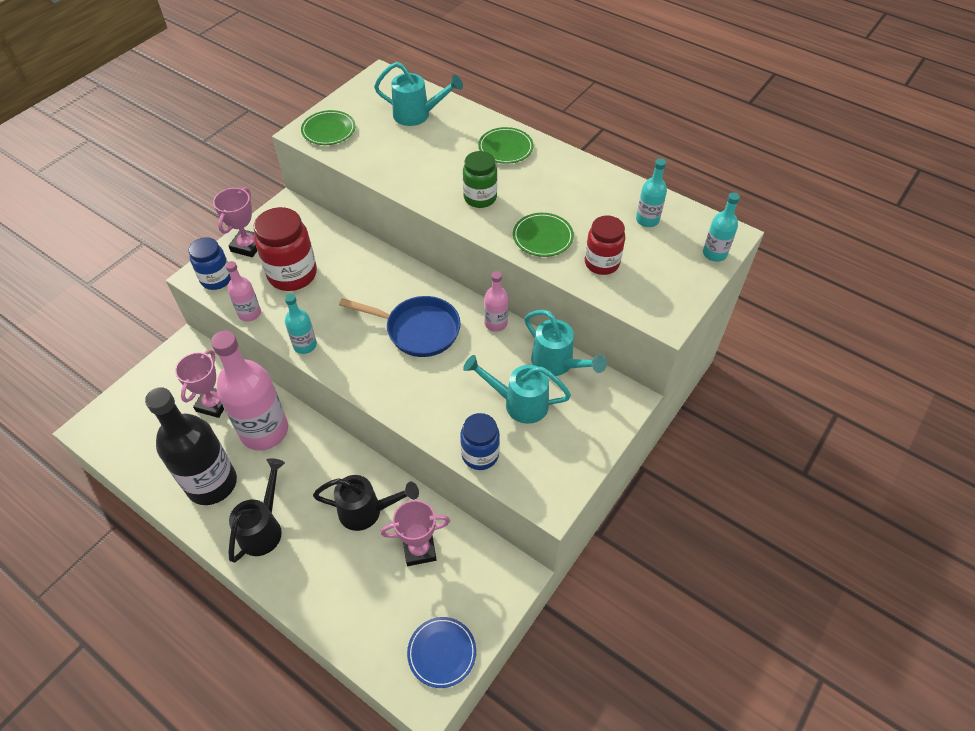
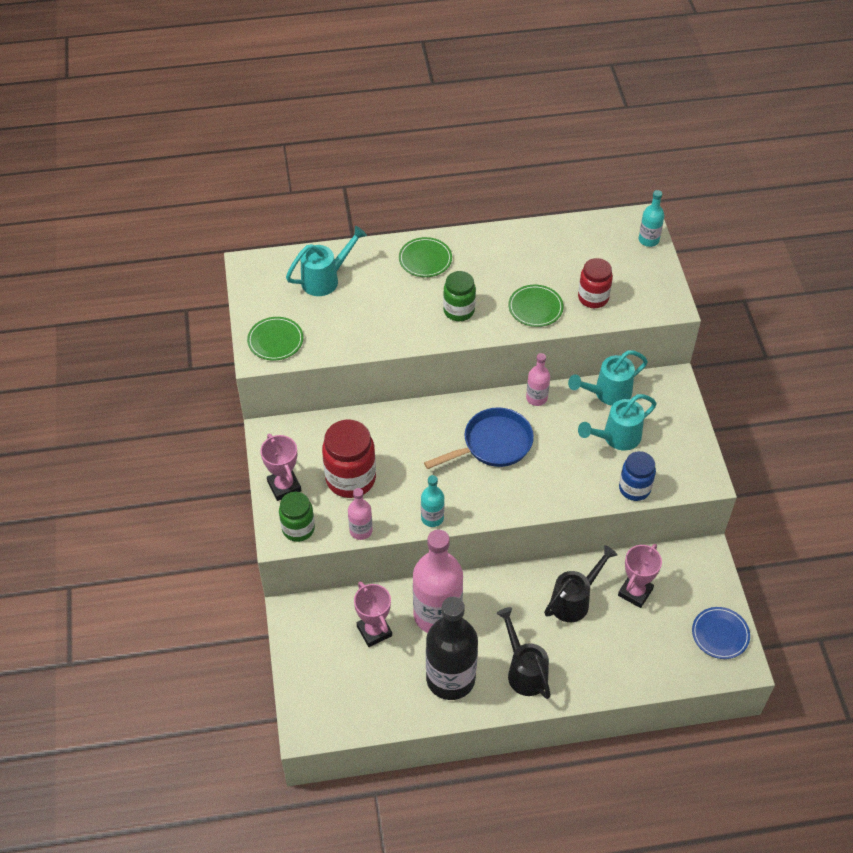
camera: 45 degrees left, 0 degrees up
(216, 279) = (298, 528): blue jar -> green jar
(557, 364) = (607, 393): turquoise watering can -> turquoise watering can turned 150 degrees clockwise
(647, 220) = (583, 246): turquoise bottle -> none

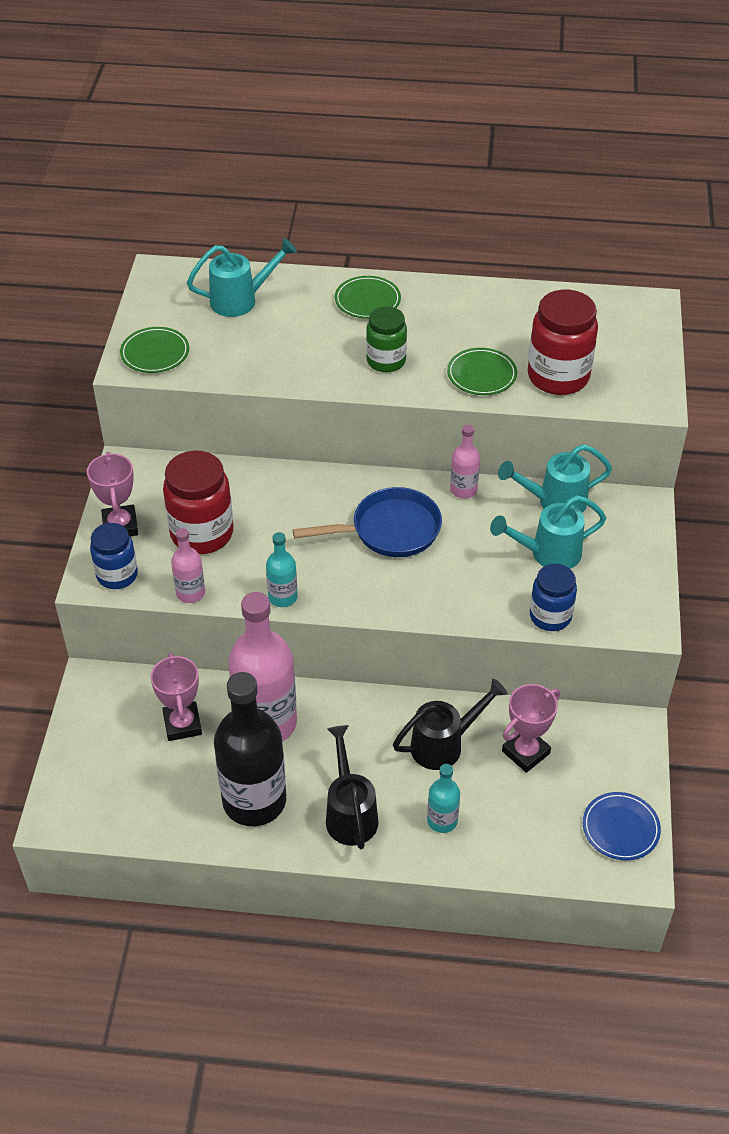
camera: 15 degrees right, 5 degrees down
(298, 528) = (117, 575): green jar -> blue jar
(593, 298) = (558, 377): red jar -> red jar, size x1.57
(648, 240) = (652, 327): turquoise bottle -> turquoise bottle (442, 820)

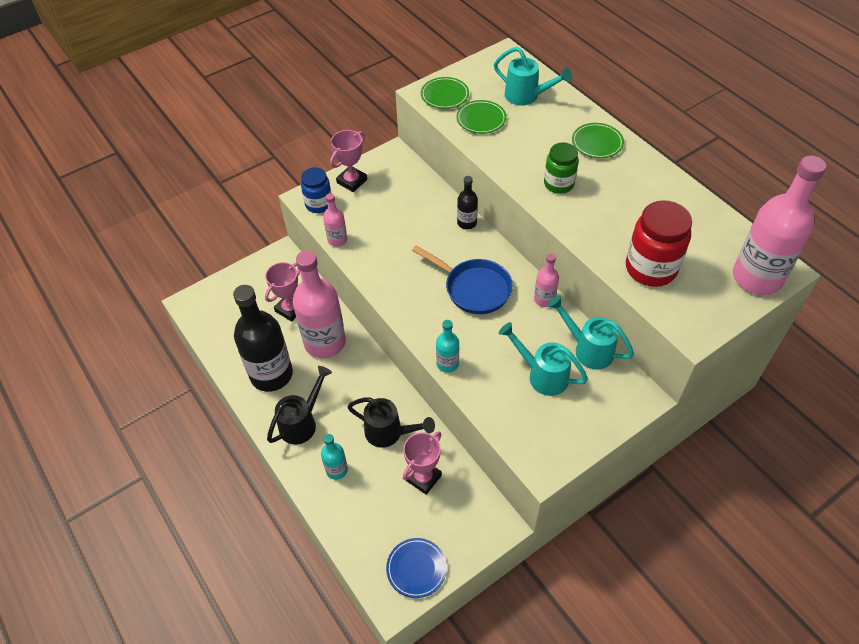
camera: 50 degrees right, 5 degrees up
(202, 533) = (382, 214): red jar -> none
(283, 597) = (374, 278): turquoise bottle -> turquoise bottle (447, 364)
(299, 477) = (467, 223): none -> black bottle
(481, 374) = (604, 232): green plate -> green plate (481, 119)
(525, 752) = (423, 478): pink trophy -> pink trophy turned 60 degrees counterclockwise
(550, 616) = (494, 410): blue jar -> none
(641, 324) = (757, 278): none -> pink bottle

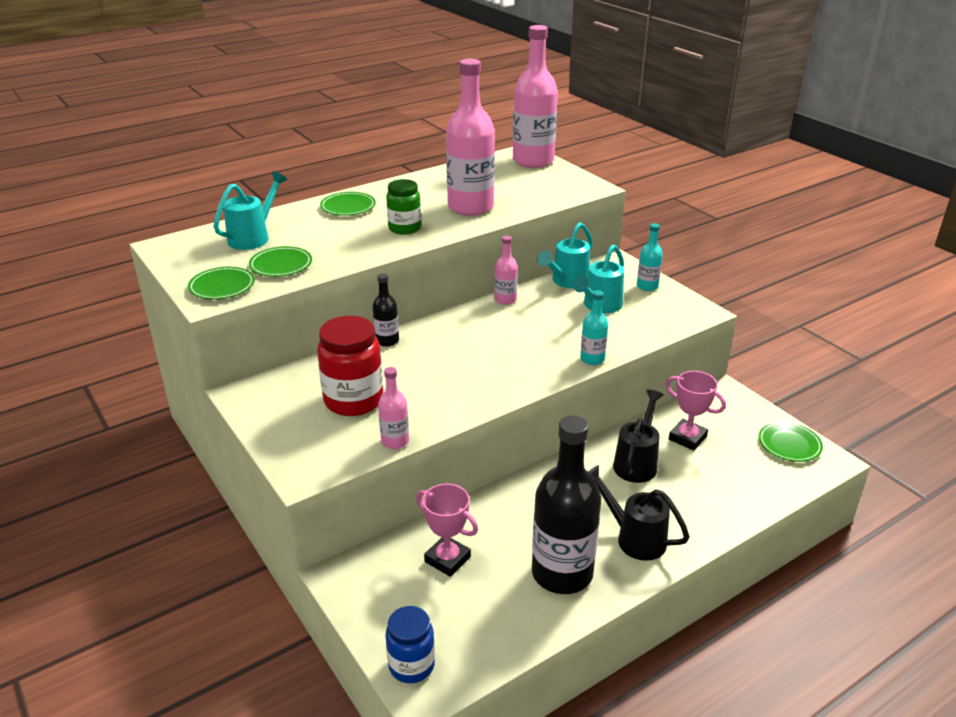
camera: 90 degrees left, 20 degrees down
(319, 204) = (320, 461): blue jar -> blue jar (411, 665)
(325, 342) = (508, 521): pink bottle -> pink bottle (470, 207)
(336, 470) = (693, 504): turquoise bottle -> turquoise bottle (647, 286)
(352, 181) = (282, 430): pink trophy -> none
(416, 568) = (789, 444): blue plate -> green plate
(474, 288) = (488, 339): blue pan -> none
(651, 268) = (522, 197): red jar -> red jar (353, 400)

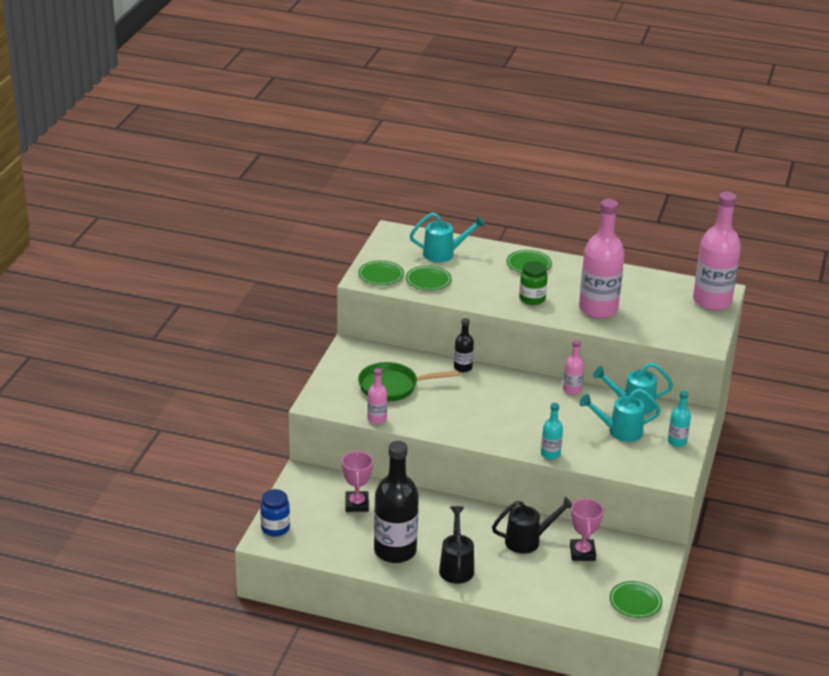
camera: 50 degrees right, 0 degrees up
(353, 400) = (392, 386): red jar -> green pan

